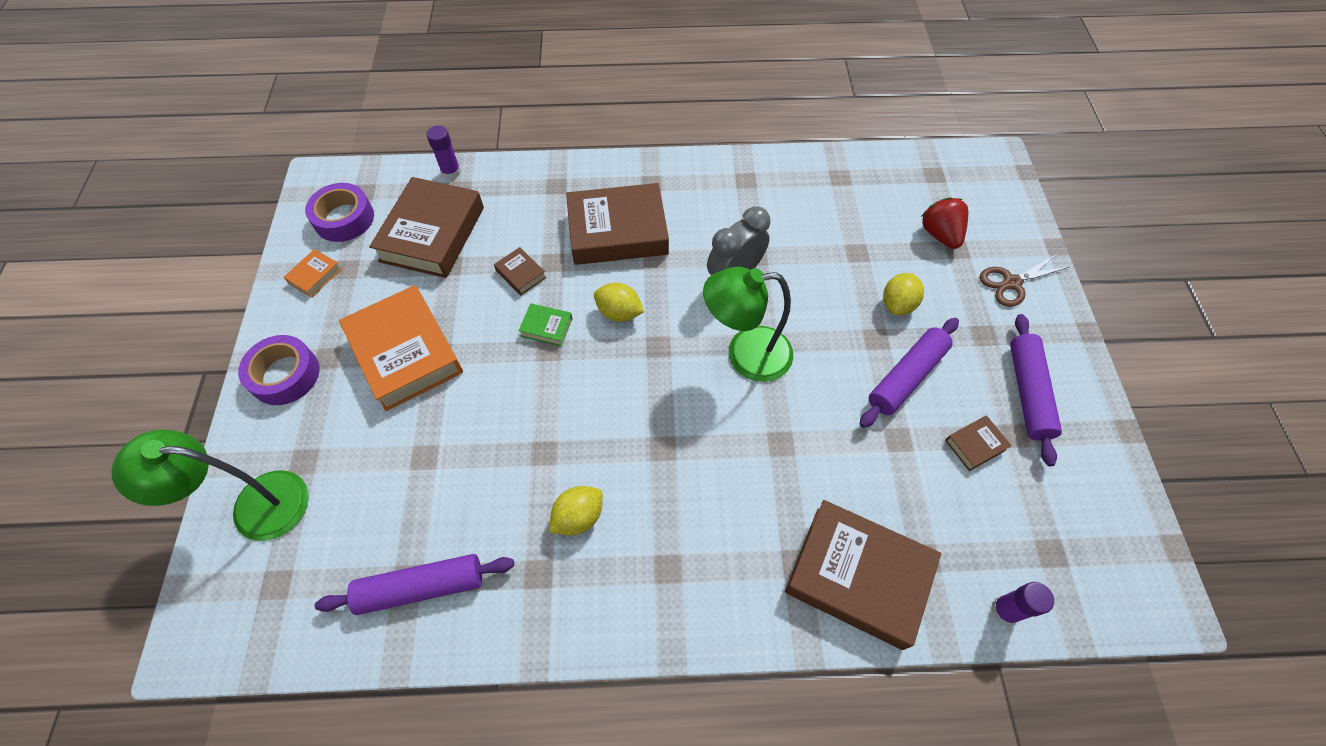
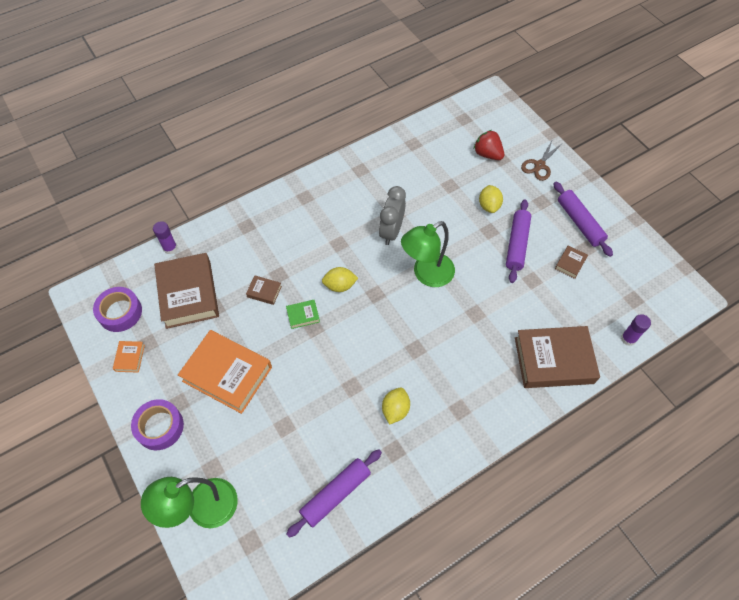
camera: 30 degrees left, 0 degrees up
(617, 231) = (305, 237): brown book -> none

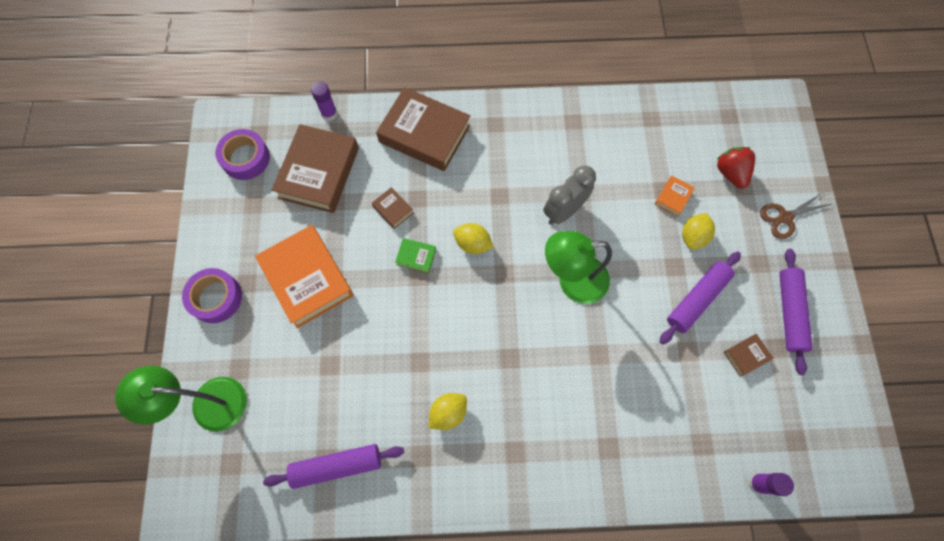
camera: 30 degrees right, 10 degrees up
(130, 358) = (228, 211): orange book -> orange book (673, 197)
(553, 360) = (653, 458): brown book -> brown book (424, 134)

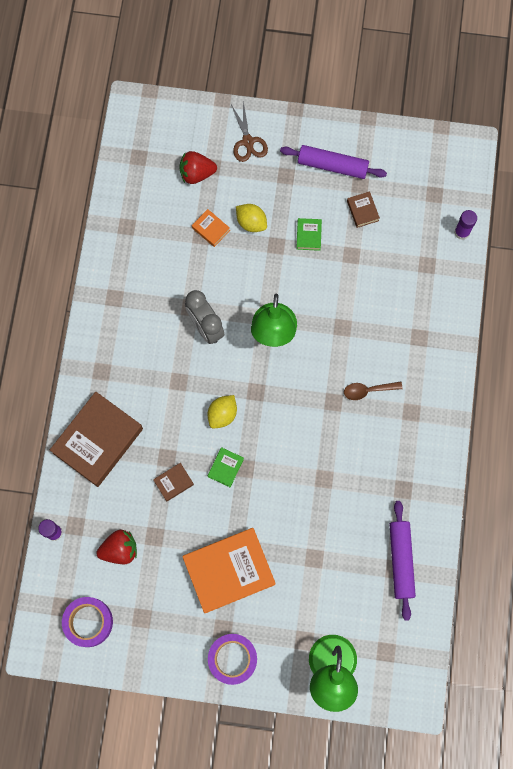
camera: 80 degrees left, 5 degrees up
(319, 173) = (120, 549): brown book -> red strawberry
(448, 413) = (371, 461): yellow lemon -> none
(530, 396) = (368, 390): none -> brown spoon
(697, 299) = (308, 235): purple rolling pin -> green book

